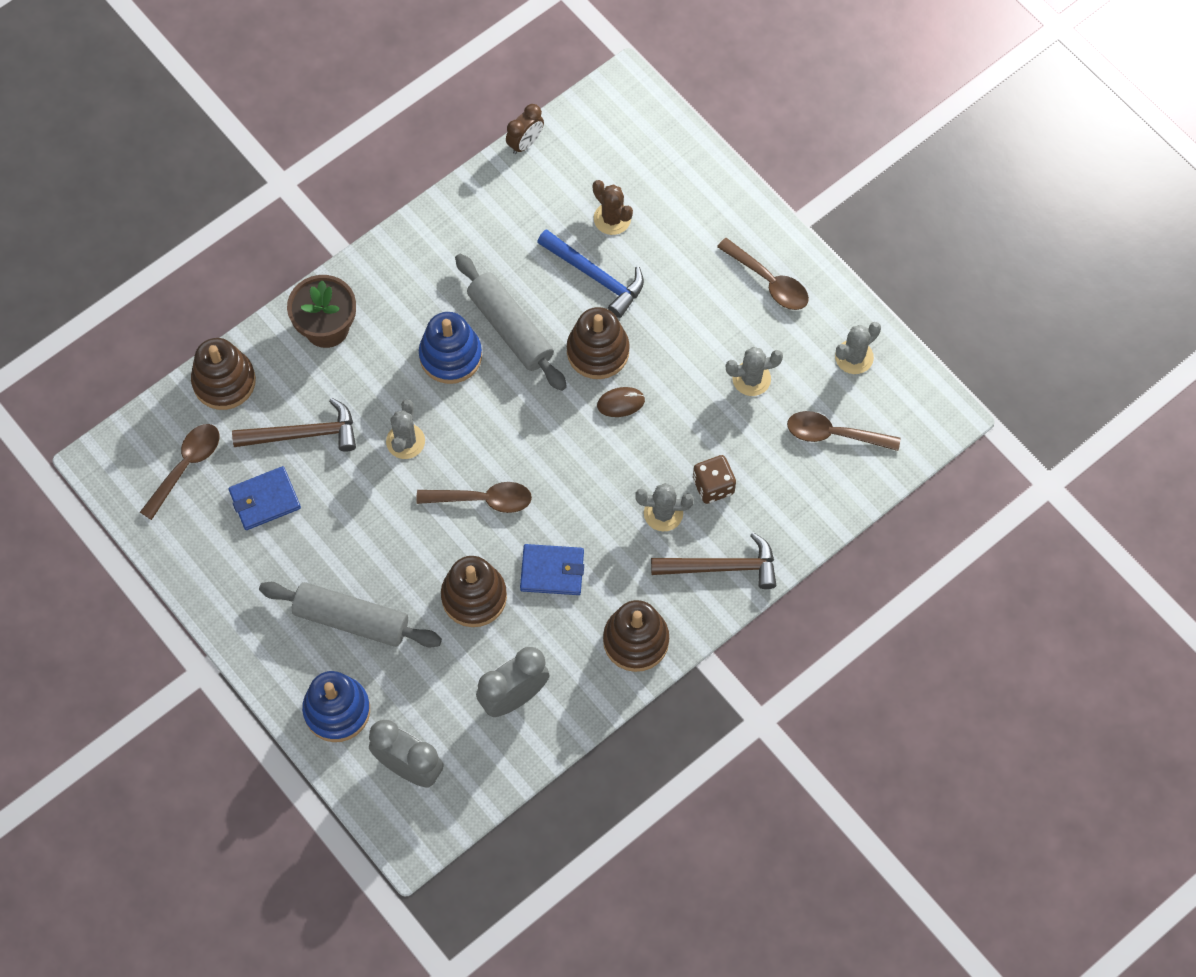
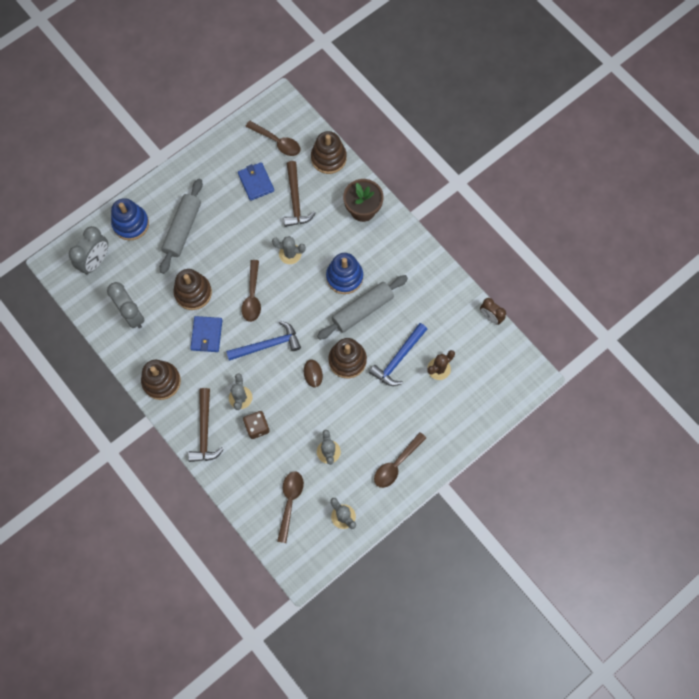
camera: 90 degrees right, 5 degrees up
(571, 473) = (268, 345): none -> blue hammer

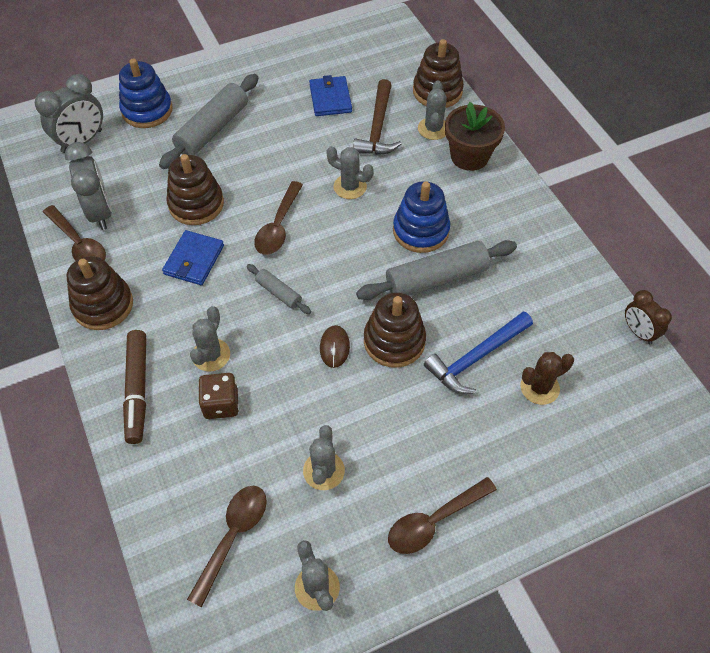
camera: 15 degrees right, 15 degrees down
(204, 431) = (137, 390): brown hammer -> brown marker
(268, 345) = (278, 293): blue hammer -> grey rolling pin
(277, 142) = (373, 62): brown spoon -> brown spoon (79, 244)
(333, 192) = (433, 129): none -> grey cactus

